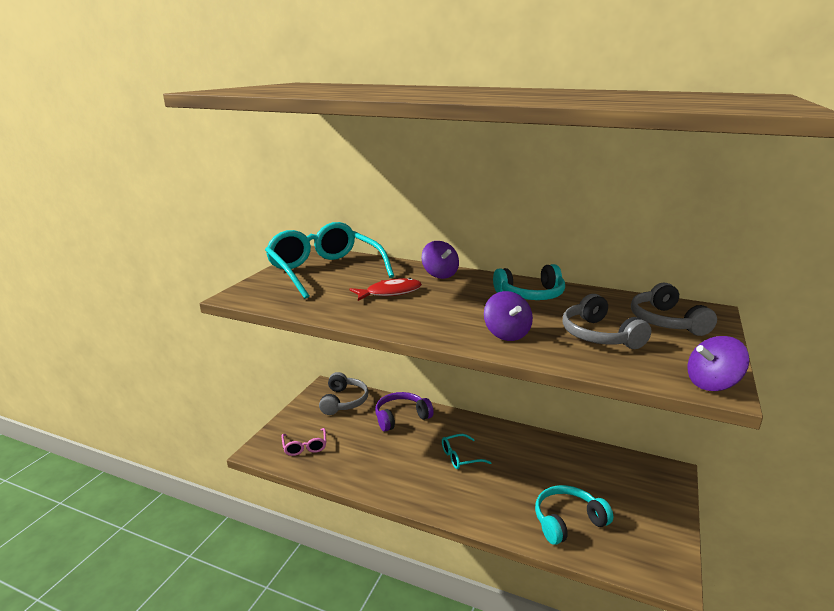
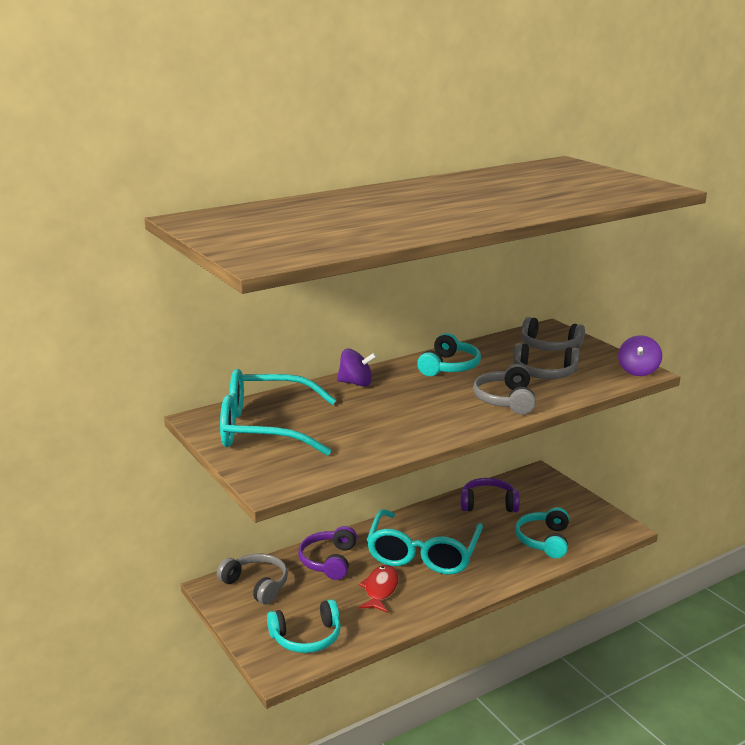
camera: 55 degrees left, 0 degrees up
(305, 447) = (306, 637): pink glasses -> turquoise headphones
(390, 293) = (367, 415): red fish -> red fish (380, 590)
(460, 457) = (423, 554): turquoise glasses -> turquoise glasses, size x2.31
(506, 334) = (506, 400): purple spinning top -> grey headphones
(576, 462) = (488, 504): none -> purple headphones

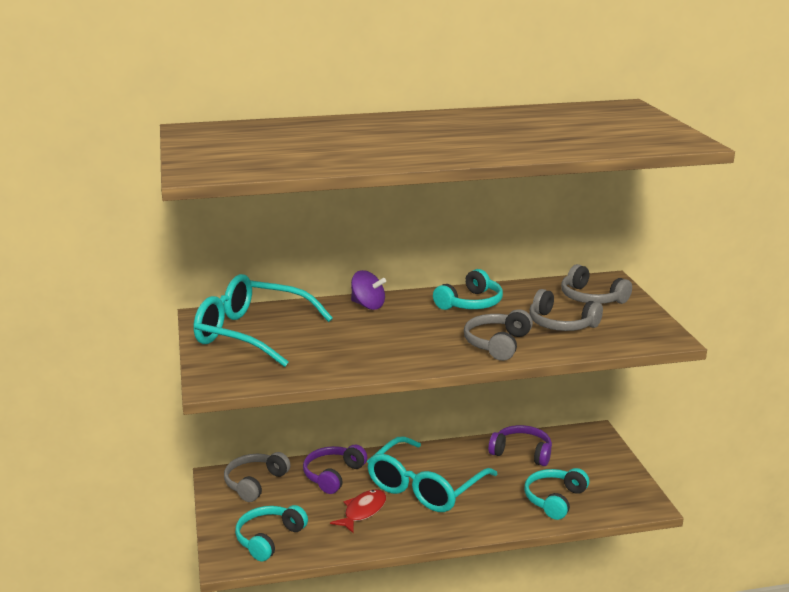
camera: 20 degrees right, 0 degrees up
(256, 585) = (255, 483): grey headphones -> grey headphones turned 120 degrees counterclockwise
(306, 637) = (269, 539): turquoise headphones -> turquoise headphones turned 120 degrees clockwise
(638, 371) = (663, 337): purple spinning top -> none

